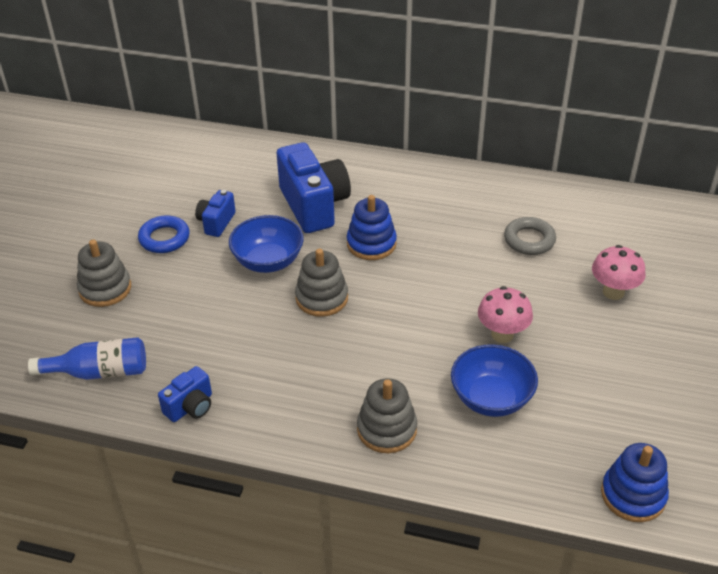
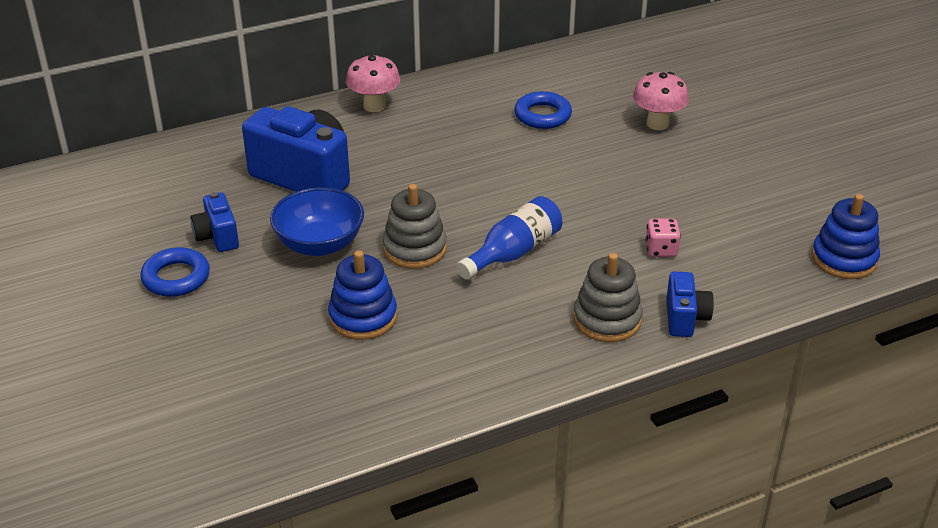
camera: 40 degrees left, 5 degrees down
(99, 372) = (265, 429): blue bottle -> blue bottle (513, 252)
(105, 289) = (168, 355): grey stacking toy -> none
(190, 407) = (404, 404): blue camera -> blue camera (685, 318)
(371, 244) = (404, 182): blue stacking toy -> blue stacking toy (363, 317)
(491, 398) = (661, 250): blue bowl -> pink dice
(502, 334) = (610, 198): pink mushroom -> pink mushroom (374, 106)
(529, 240) = (542, 115): grey ring -> blue ring

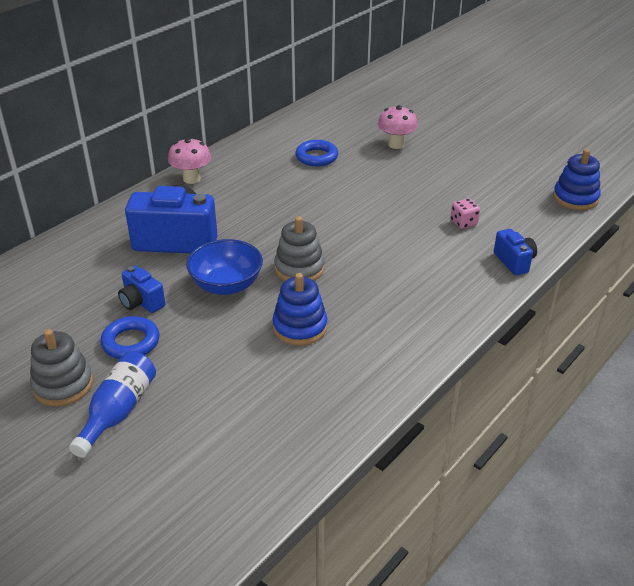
camera: 25 degrees left, 0 degrees up
(513, 252) = (370, 251): blue bottle -> blue bottle (118, 411)
(607, 320) = (467, 277): grey stacking toy -> grey stacking toy (63, 385)

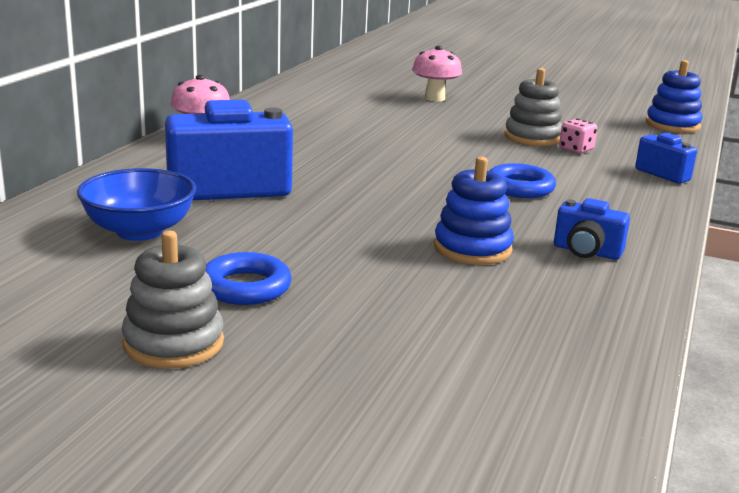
camera: 20 degrees left, 15 degrees down
(118, 411) = (289, 360): blue bottle -> none
(141, 302) = (227, 247): blue camera -> blue camera (586, 252)
(226, 285) = (336, 221): blue bowl -> blue bowl (139, 231)
(299, 268) = (419, 199): grey stacking toy -> grey stacking toy (532, 137)
(316, 157) = (349, 111): blue ring -> blue ring (520, 188)

